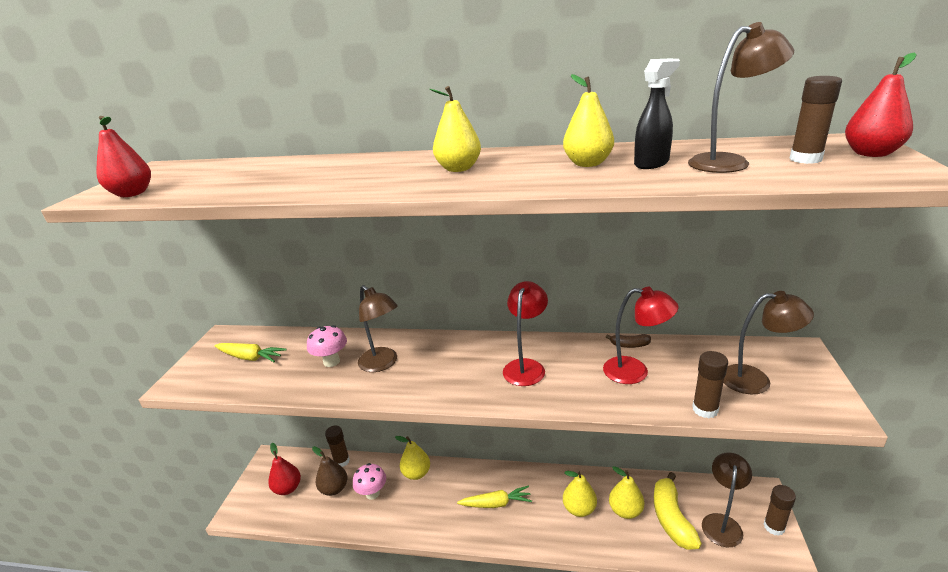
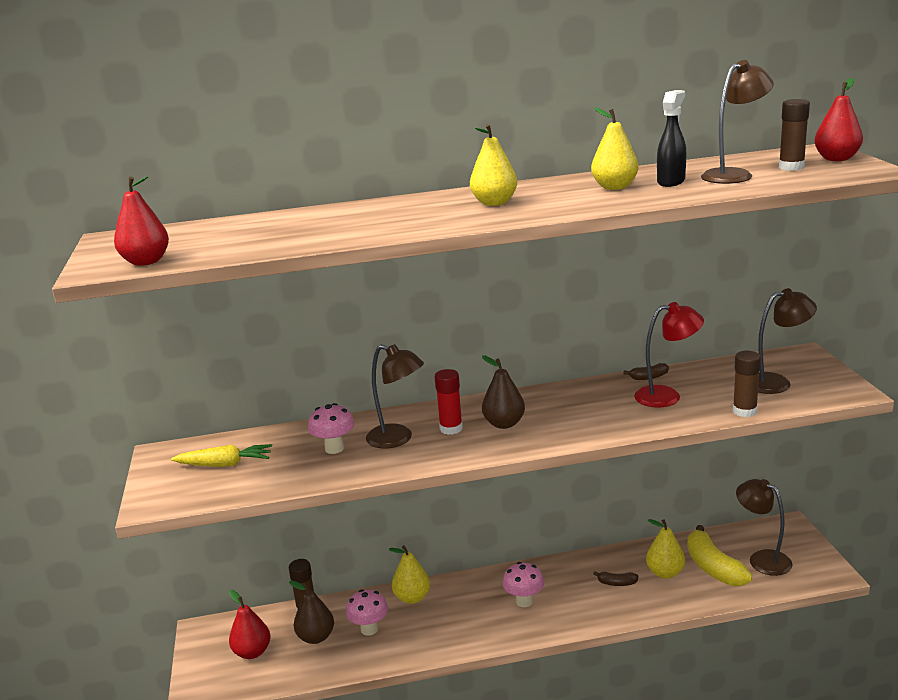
camera: 20 degrees left, 5 degrees down
(429, 363) = (451, 429): none -> red glue stick
(474, 368) = (504, 424): none -> brown pear
(496, 503) = (524, 601): yellow carrot -> pink mushroom
(526, 366) = (558, 412): red lamp -> none
(579, 509) = (617, 583): yellow pear -> brown banana
(722, 523) = (762, 559): brown lamp -> brown lamp turned 45 degrees counterclockwise
(774, 527) = (810, 550): brown glue stick -> none

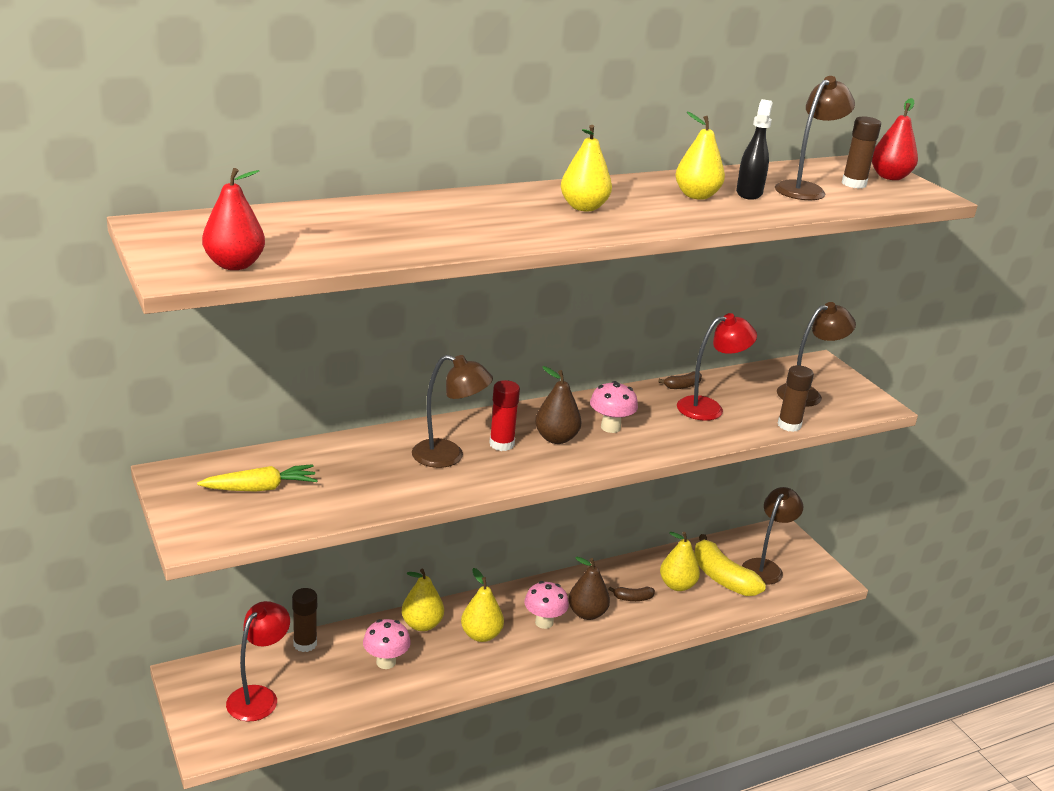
camera: 20 degrees left, 5 degrees up
(252, 652) = (259, 696): red pear -> red lamp
(316, 637) = (328, 675): brown pear -> brown pear (587, 613)
(334, 448) = (381, 468): pink mushroom -> pink mushroom (610, 427)
(462, 610) = (481, 635): none -> yellow pear
(762, 559) = (765, 567): brown lamp -> brown lamp turned 90 degrees clockwise

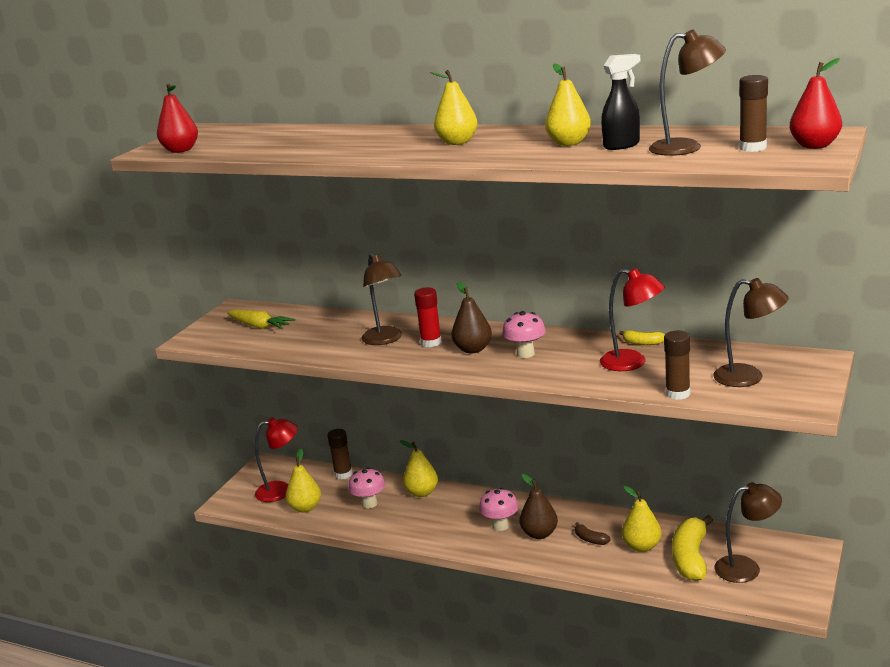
camera: 55 degrees right, 5 degrees down
(481, 635) = (447, 514): yellow pear -> yellow pear (305, 508)
(682, 386) = (642, 343): brown banana -> yellow banana

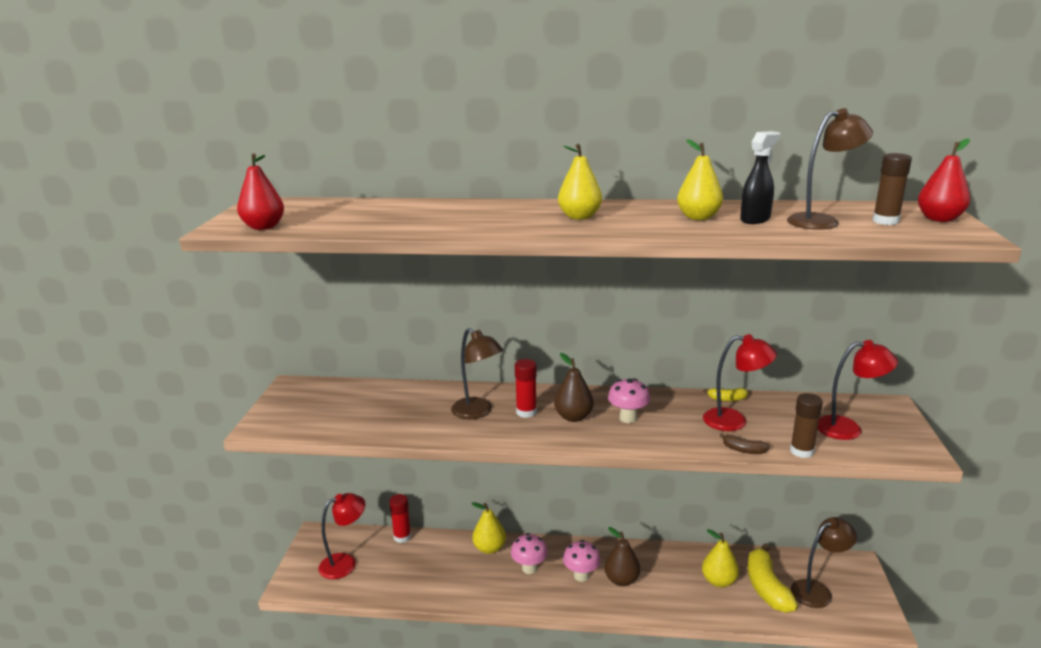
camera: 20 degrees left, 0 degrees up
(259, 326) = (332, 405): yellow carrot -> none
(305, 508) = (379, 580): yellow pear -> none
(343, 474) = (402, 537): brown glue stick -> red glue stick
(369, 504) = (443, 567): pink mushroom -> pink mushroom (529, 568)
(590, 539) = (670, 580): brown banana -> brown banana (743, 450)
(749, 377) = (848, 428): brown lamp -> red lamp

